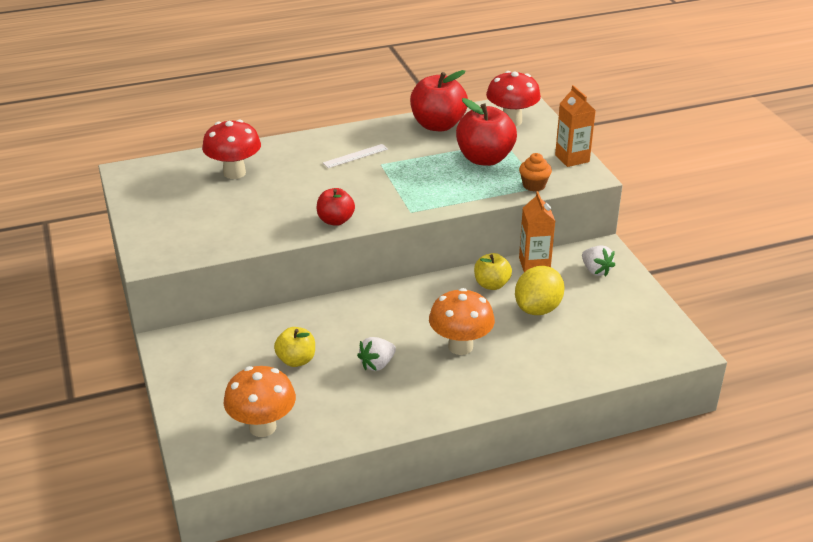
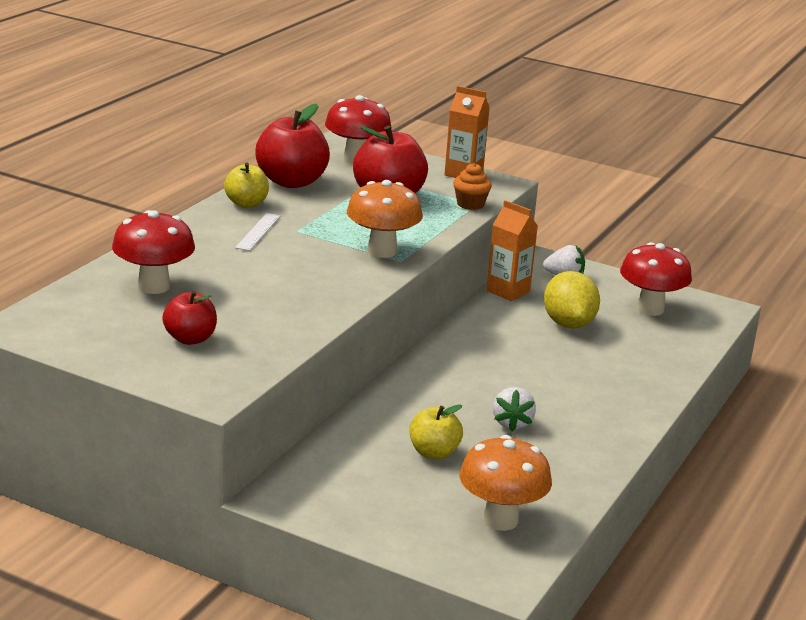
camera: 45 degrees left, 10 degrees down
(335, 220) = (344, 291): red apple -> red apple (190, 339)
(460, 346) = (557, 378): orange mushroom -> orange mushroom (382, 251)
(491, 284) = (499, 320): yellow apple -> yellow apple (246, 204)
(622, 324) = (650, 309): none -> red mushroom

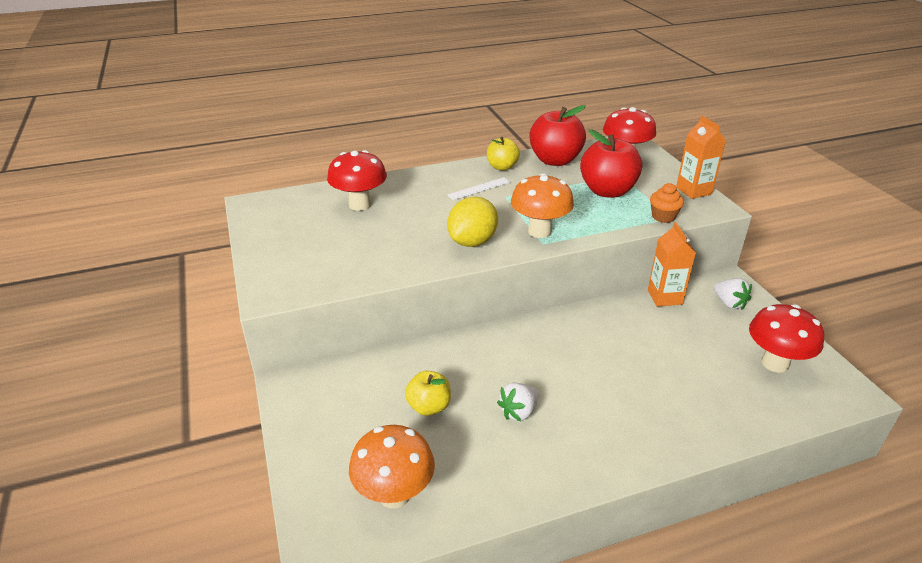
camera: 45 degrees right, 10 degrees up
(190, 339) = (321, 249): red apple -> none
(568, 324) = (680, 345): yellow lemon -> yellow lemon (472, 241)

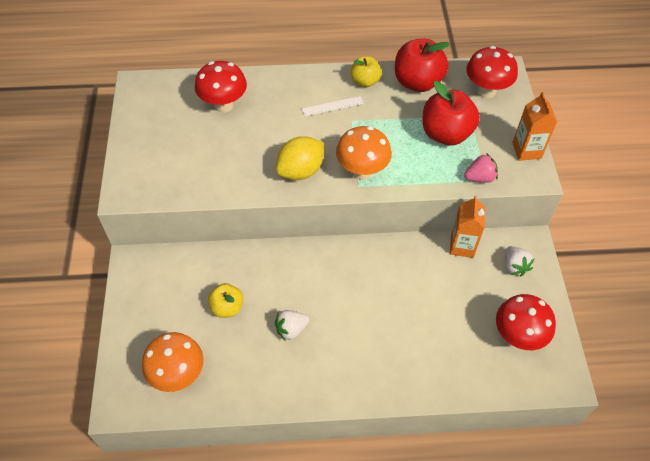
camera: 15 degrees right, 20 degrees up
(663, 217) = (479, 177): orange cupcake -> pink strawberry

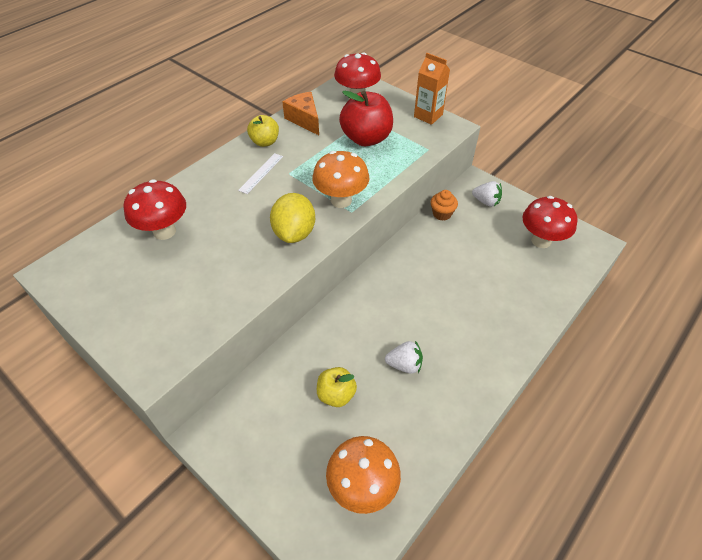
camera: 45 degrees left, 5 degrees down
(291, 329) = (404, 364): white strawberry -> white strawberry turned 105 degrees counterclockwise
(417, 82) = (304, 120): red apple -> orange cheese
(462, 246) = (442, 214): orange carton -> orange cupcake
(479, 177) = (423, 150): pink strawberry -> none

